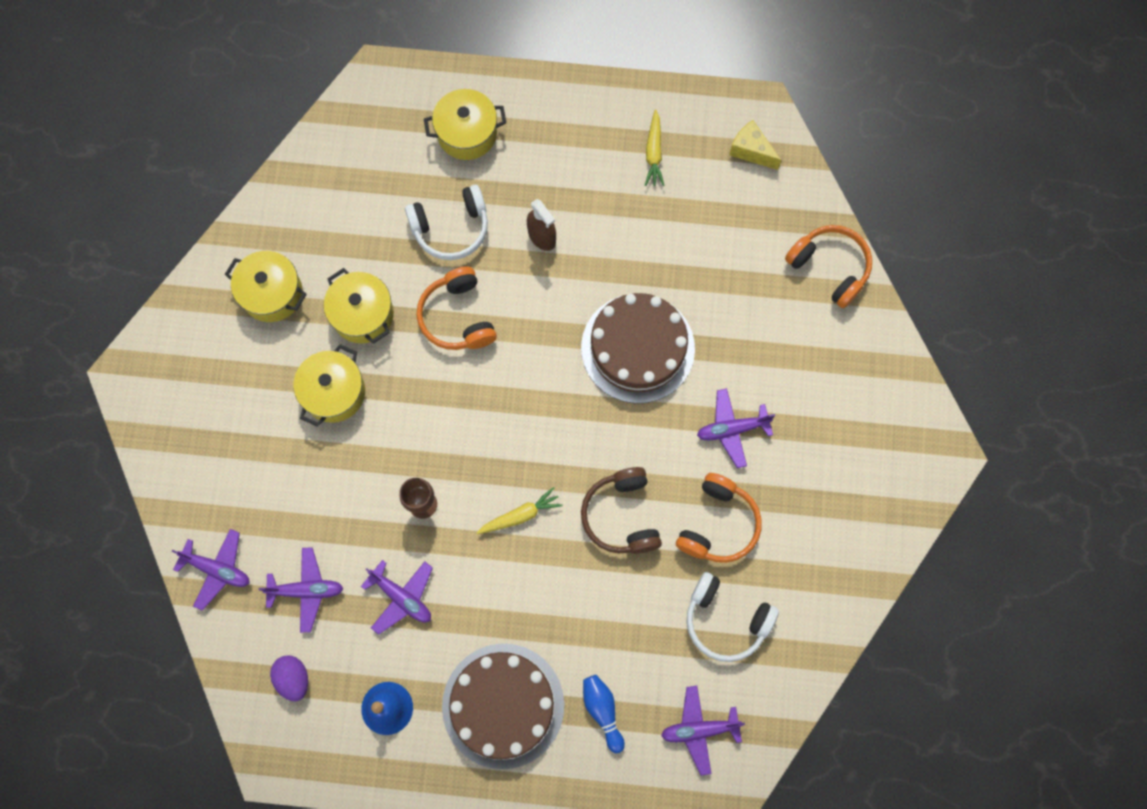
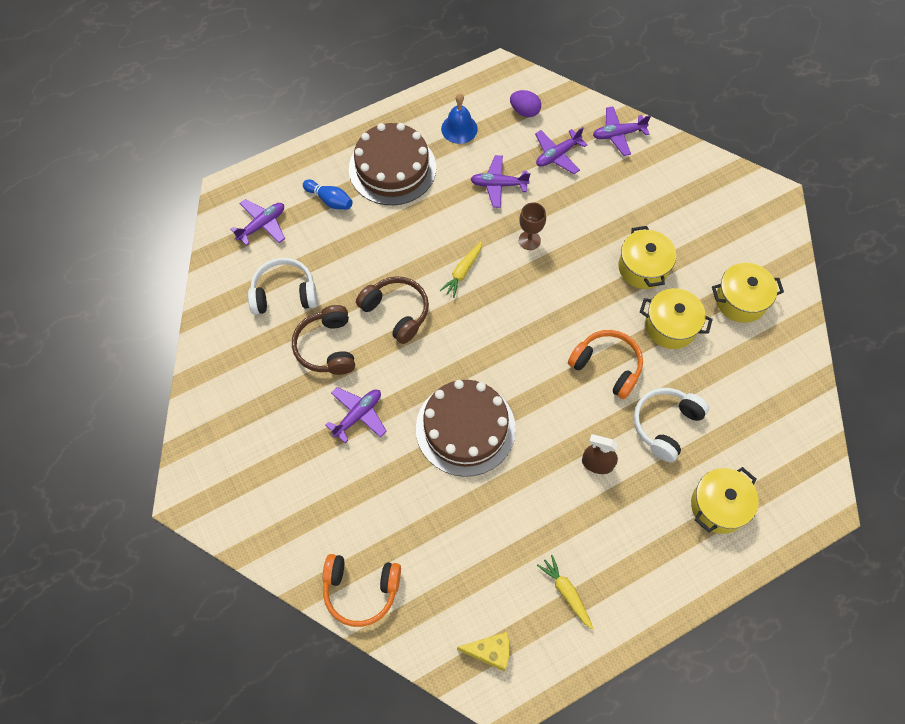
camera: 145 degrees right, 10 degrees down
(718, 524) = (327, 347): orange headphones -> brown headphones

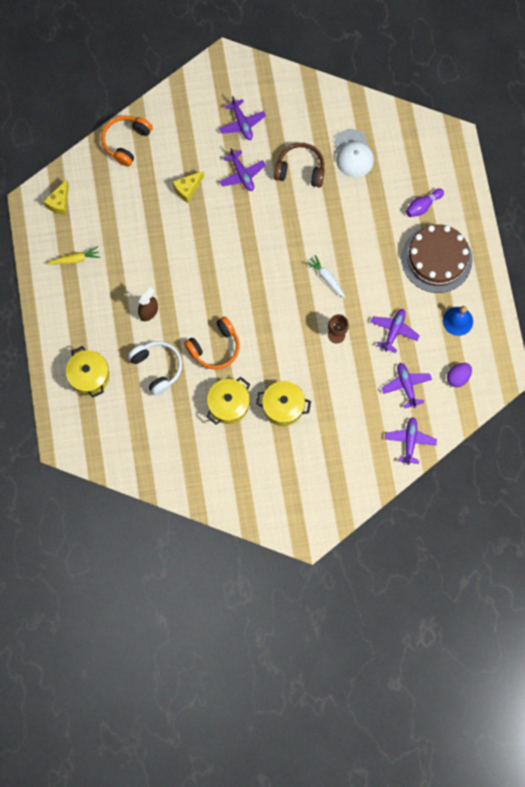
camera: 110 degrees right, 10 degrees up
(262, 225) = (417, 154): purple plane -> purple plane (242, 123)
(284, 293) = (353, 153): white headphones -> white cap
(329, 200) = (423, 206): blue bowling pin -> purple bowling pin
(396, 312) = (310, 222): brown headphones -> none
(404, 477) = (187, 189): none -> yellow cheese
(462, 272) = (326, 278): yellow carrot -> white carrot
(465, 428) = (206, 238): brown cake -> none
(740, 300) = (230, 465): yellow pot -> none

